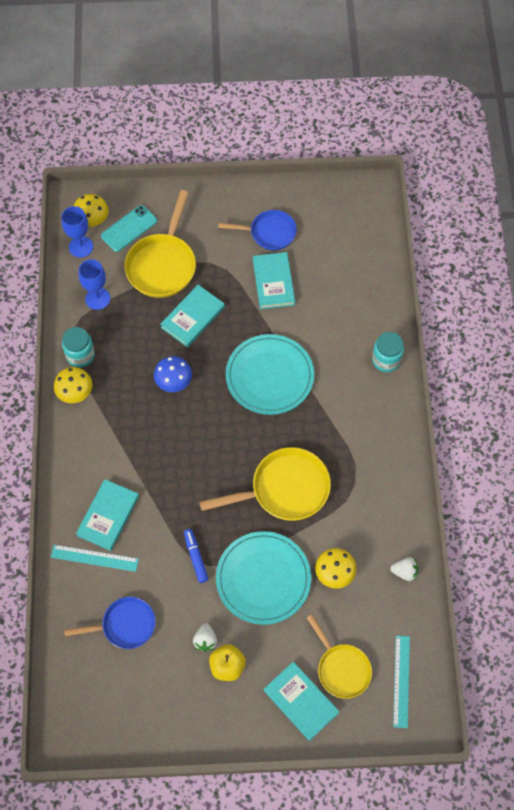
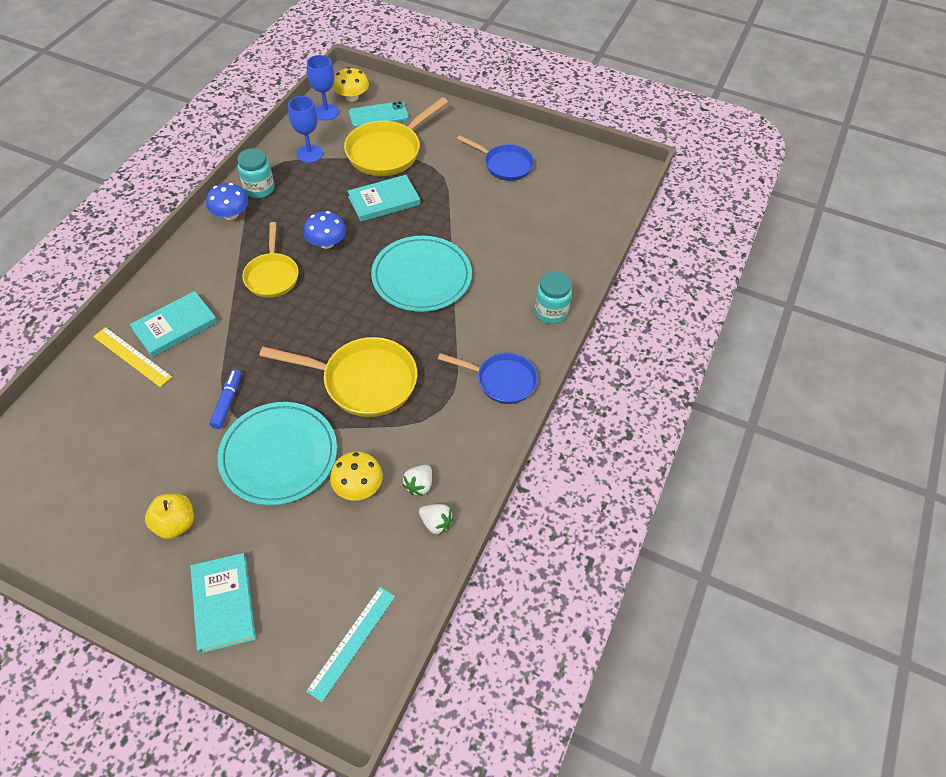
camera: 25 degrees right, 10 degrees down
(75, 392) = (231, 214): yellow mushroom -> blue mushroom
(94, 558) = (132, 356): turquoise ruler -> yellow ruler
(125, 625) = (108, 431): blue pan -> blue pan (502, 381)
(205, 640) = (174, 486): white strawberry -> white strawberry (419, 485)
(273, 282) = (481, 203): turquoise book -> none
(341, 668) = (294, 591): yellow pan -> yellow pan (272, 276)

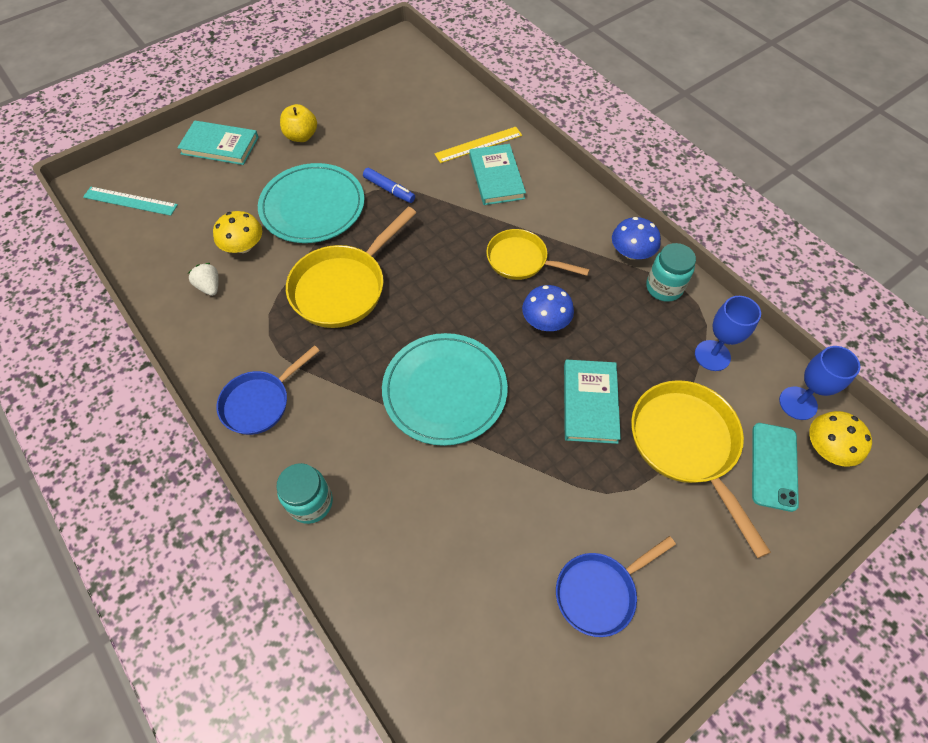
camera: 120 degrees right, 5 degrees up
(352, 642) = (130, 201): turquoise ruler -> turquoise ruler turned 45 degrees counterclockwise
(436, 523) = (168, 284): white strawberry -> none

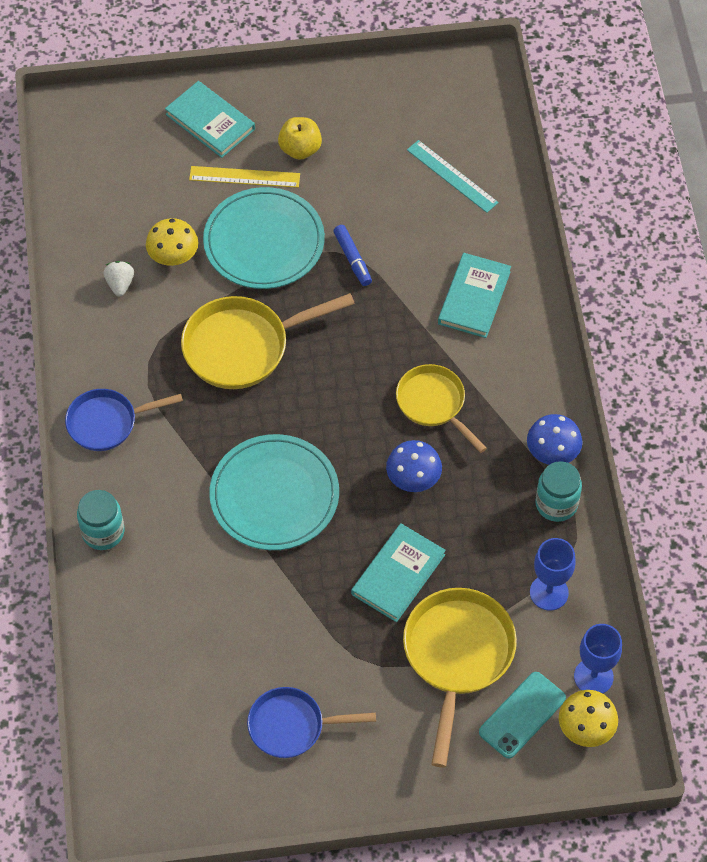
camera: 30 degrees right, 0 degrees up
(130, 201) = (91, 150): turquoise ruler -> turquoise ruler (452, 176)
(478, 145) = (482, 249): yellow ruler -> yellow ruler (244, 177)

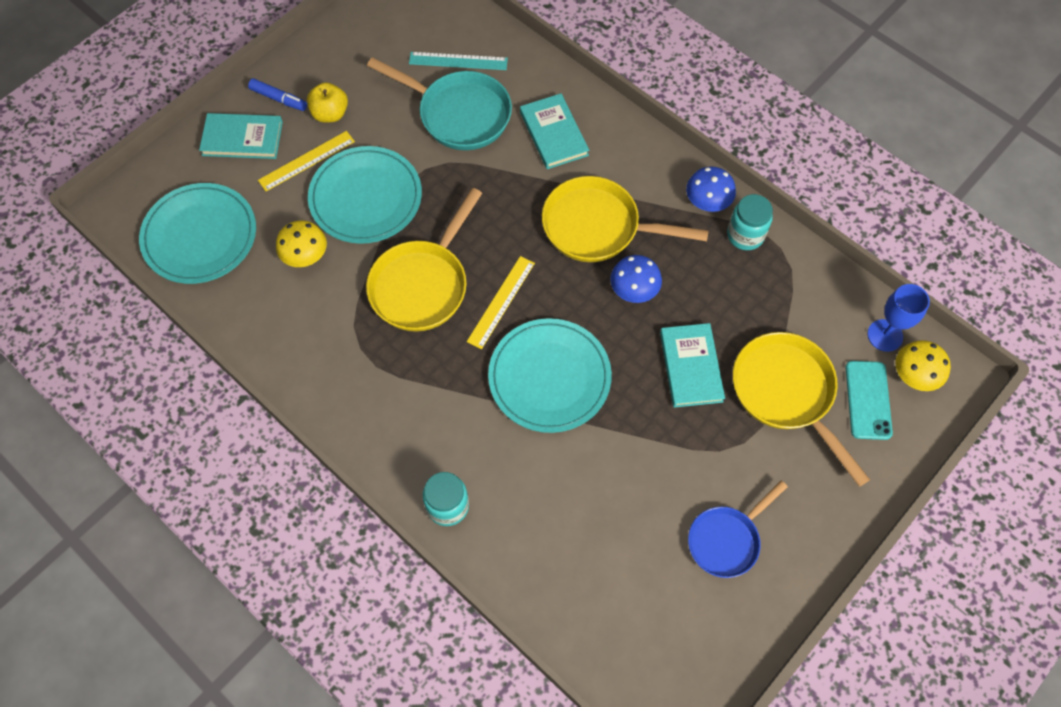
camera: 40 degrees left, 5 degrees up
(106, 181) = (200, 236): none -> turquoise plate
(107, 423) = (371, 419): blue pan -> none
(120, 284) = (283, 305): white strawberry -> none
(293, 407) = (501, 302): none -> yellow ruler
(352, 259) = (443, 165): blue marker -> blue marker (279, 99)
(408, 224) = (459, 114): none -> turquoise pan
(434, 404) = (597, 227): yellow pan -> yellow pan, size x1.54
(549, 592) = (800, 300): blue goblet -> none

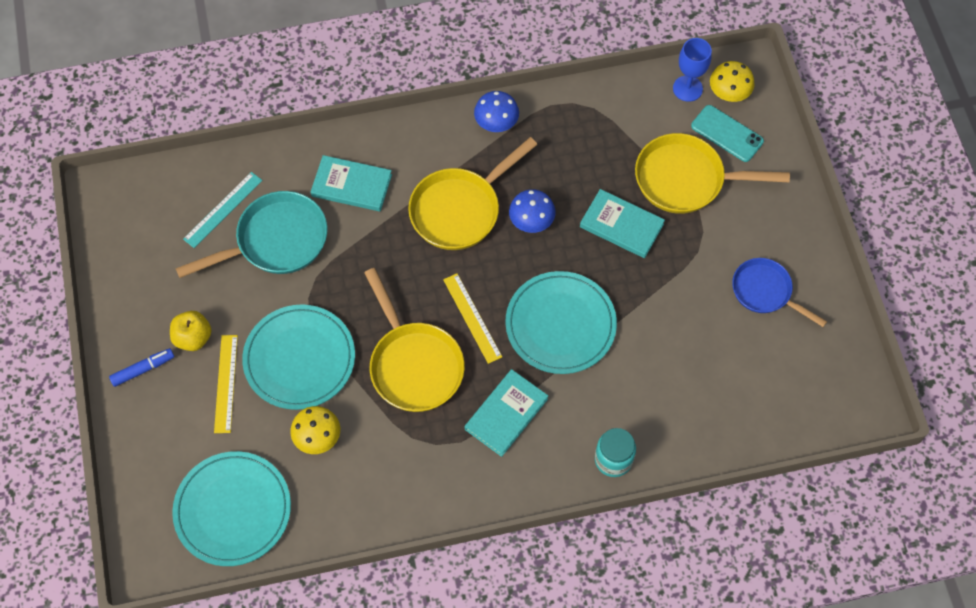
camera: 55 degrees left, 0 degrees up
(242, 138) = (160, 421): turquoise book -> turquoise book (506, 414)
(726, 540) = (765, 292): blue pan -> blue pan turned 135 degrees clockwise
(745, 235) = (544, 118): turquoise jar -> none

